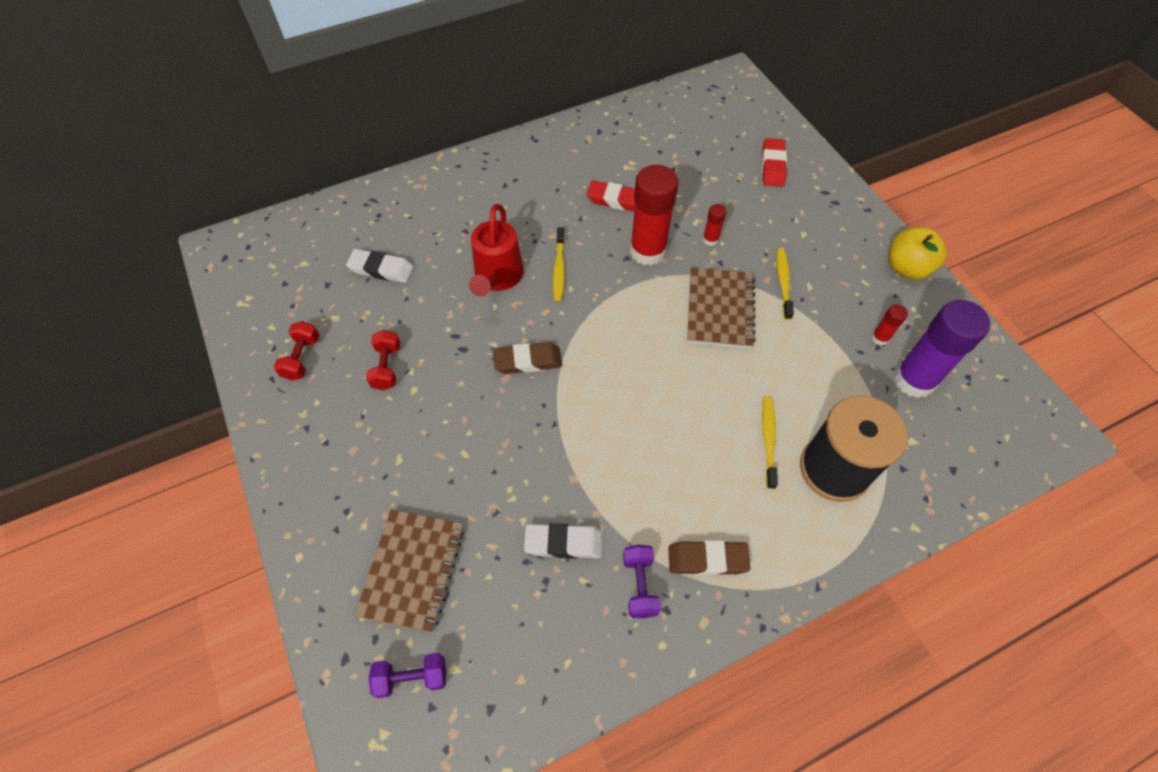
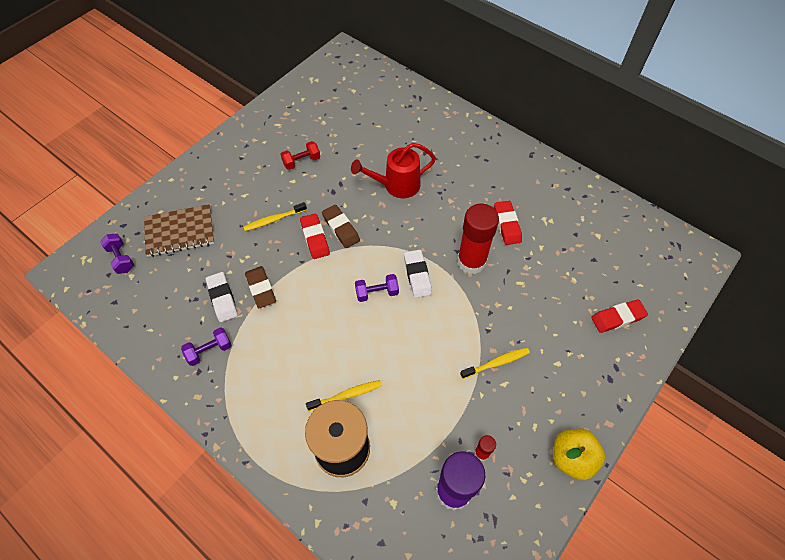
camera: 65 degrees right, 0 degrees up
(302, 358) = (289, 121): red dumbbell -> none
(381, 269) = (369, 126): white eraser -> white eraser (417, 275)
(526, 396) = (315, 238): none -> red eraser
(559, 269) = (424, 215): yellow toothbrush -> yellow toothbrush (274, 220)
(644, 358) = (377, 293): none -> purple dumbbell
(707, 559) = (240, 384): brown eraser -> brown eraser (261, 289)
(710, 239) = (508, 298): red glue stick -> none
(720, 310) = (444, 327): brown notebook -> none

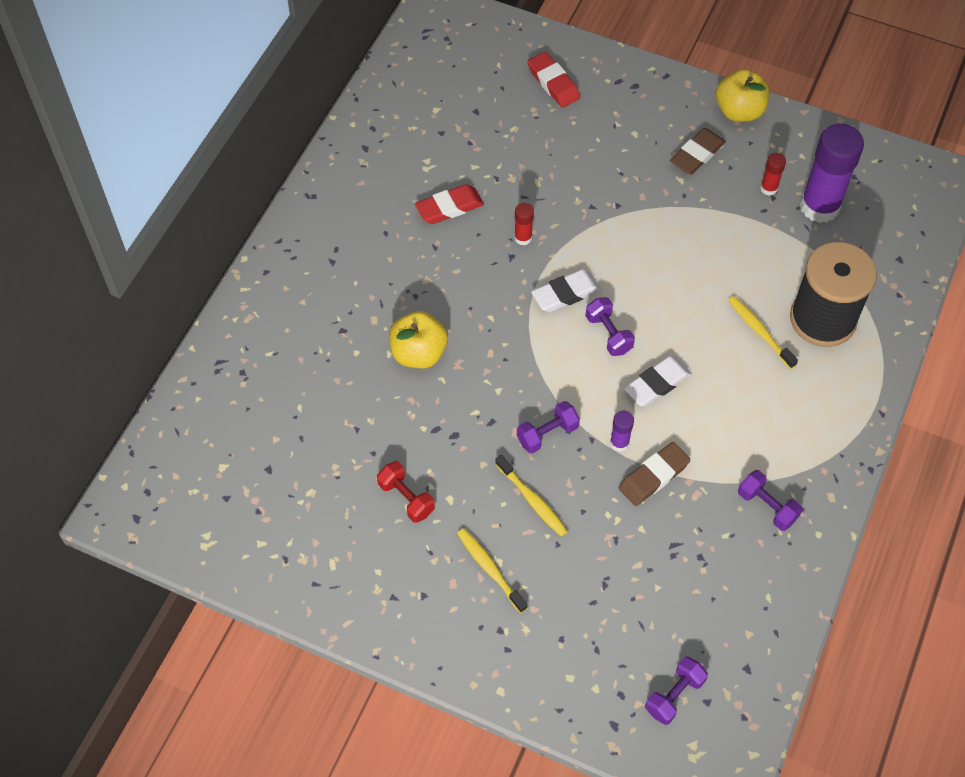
camera: 105 degrees left, 0 degrees up
(180, 232) = (598, 628): brown notebook -> none
(222, 298) = (687, 521): white eraser -> white eraser (657, 384)
(292, 276) = (619, 443): none -> purple glue stick
(315, 238) = (547, 434): red eraser -> purple dumbbell
(341, 228) = (519, 405): brown eraser -> brown eraser (697, 155)
(396, 185) = (419, 353): red watering can -> yellow apple
(471, 261) = (523, 238): red glue stick -> red glue stick, size x0.44
(496, 363) = (657, 190): yellow toothbrush -> yellow toothbrush (490, 569)

